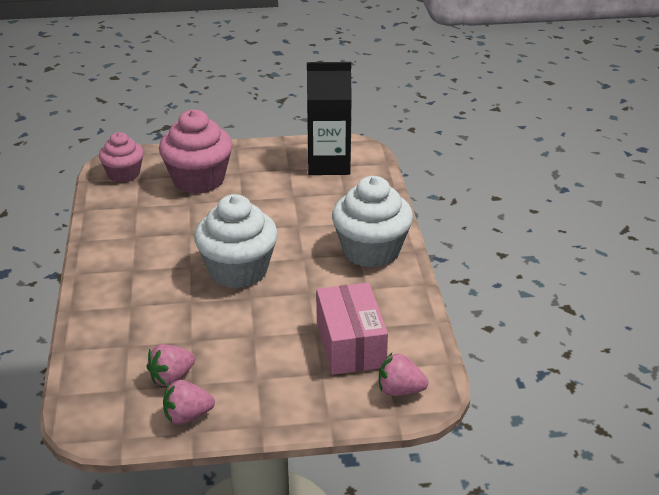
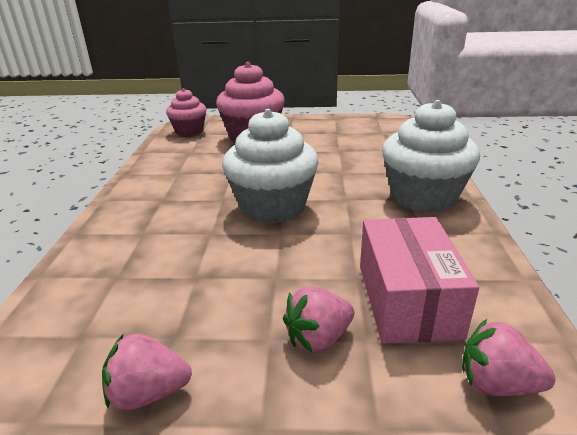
camera: 10 degrees right, 5 degrees down
(172, 377) = (151, 325): pink strawberry -> pink strawberry (318, 338)
(328, 164) = (374, 130): black carton -> none

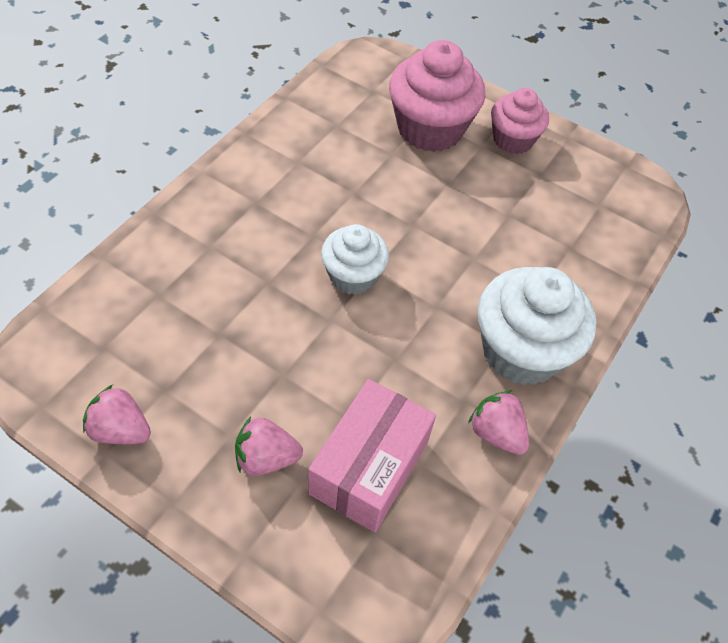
camera: 25 degrees right, 25 degrees up
(189, 131) = (364, 76): pink cupcake -> pink cupcake (513, 140)
(272, 207) = (353, 276): white cupcake -> white cupcake, size x0.61
(496, 383) = (357, 579): pink strawberry -> pink strawberry (496, 433)

